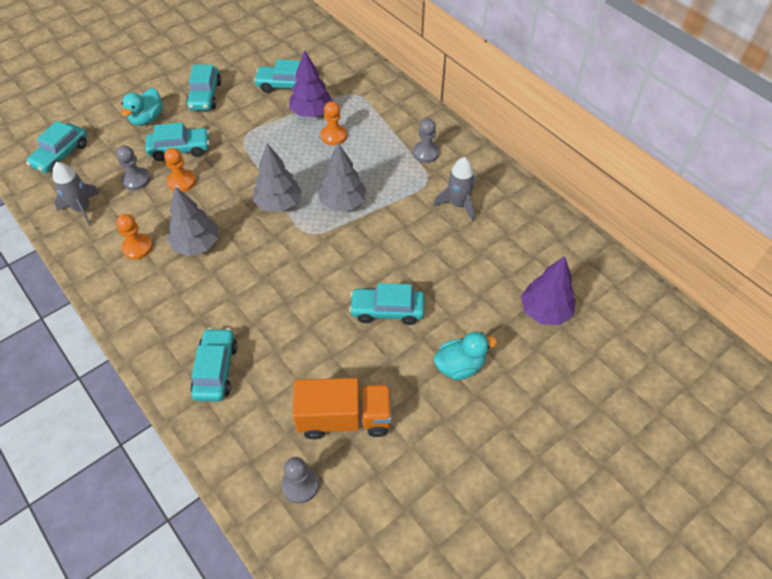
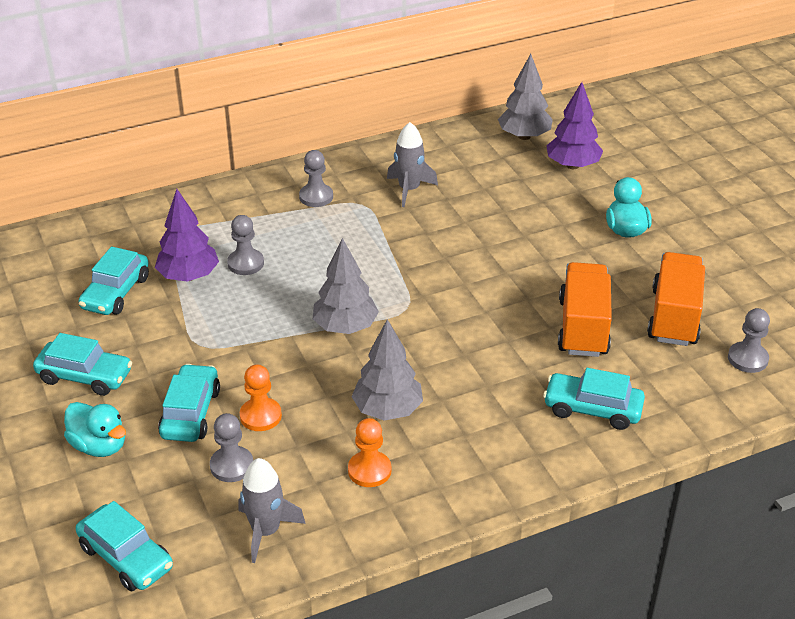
camera: 75 degrees left, 15 degrees down
(313, 350) = (583, 327): none -> orange truck
(334, 136) = (245, 263): orange pawn -> grey pawn
(342, 203) = (368, 273): grey tree -> grey tree (524, 136)
(387, 310) = (543, 265): turquoise car -> none

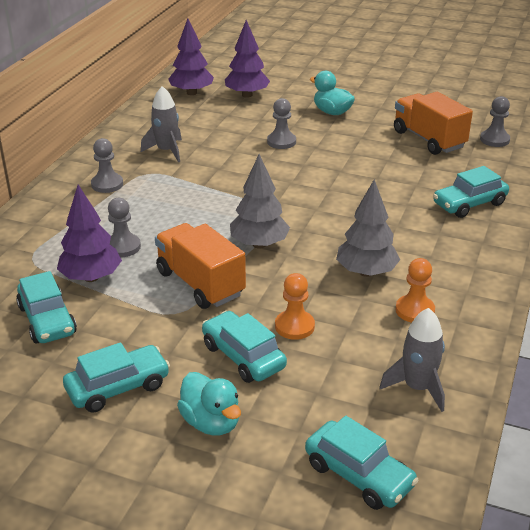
camera: 45 degrees left, 5 degrees down
(99, 446) = (211, 422): turquoise duck -> turquoise duck turned 60 degrees clockwise
(126, 557) = (359, 475): turquoise car -> turquoise car turned 45 degrees clockwise
(231, 465) = (328, 367): grey pawn -> grey pawn (281, 142)
(524, 136) = (191, 93): grey tree -> purple tree
(583, 327) = (394, 168): orange truck -> orange truck (200, 283)

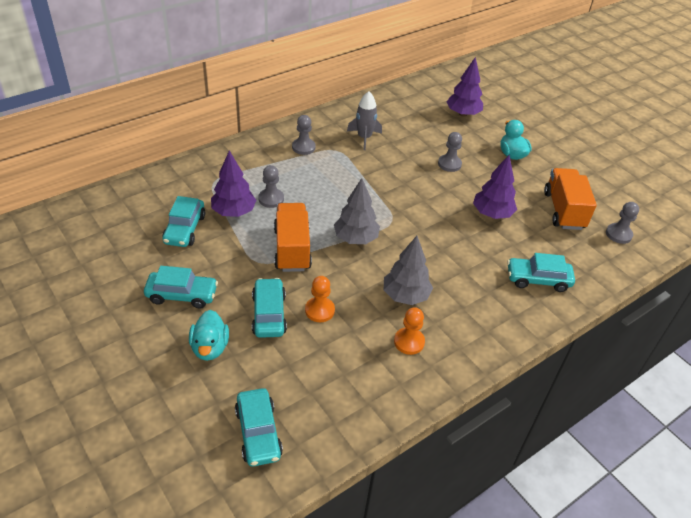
camera: 30 degrees right, 10 degrees up
(191, 93) = (425, 96): purple tree -> purple tree (492, 214)
(417, 388) = (353, 398): grey rocket -> none

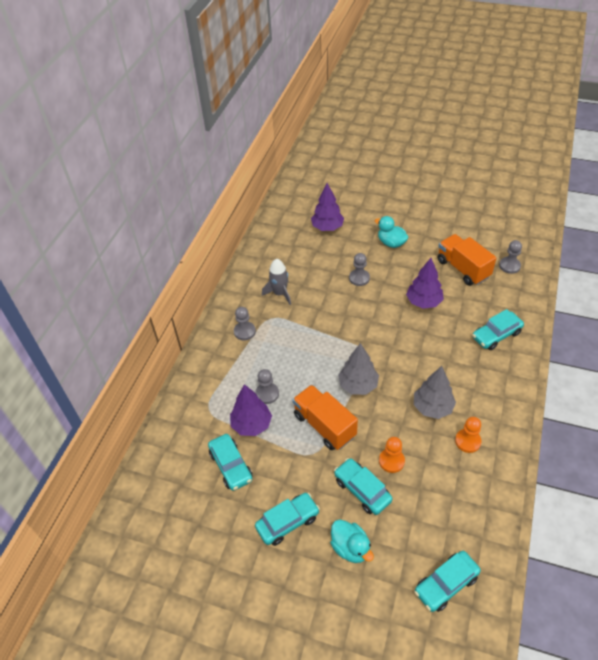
camera: 30 degrees left, 5 degrees up
(258, 433) = (446, 584): turquoise car -> turquoise car turned 105 degrees clockwise

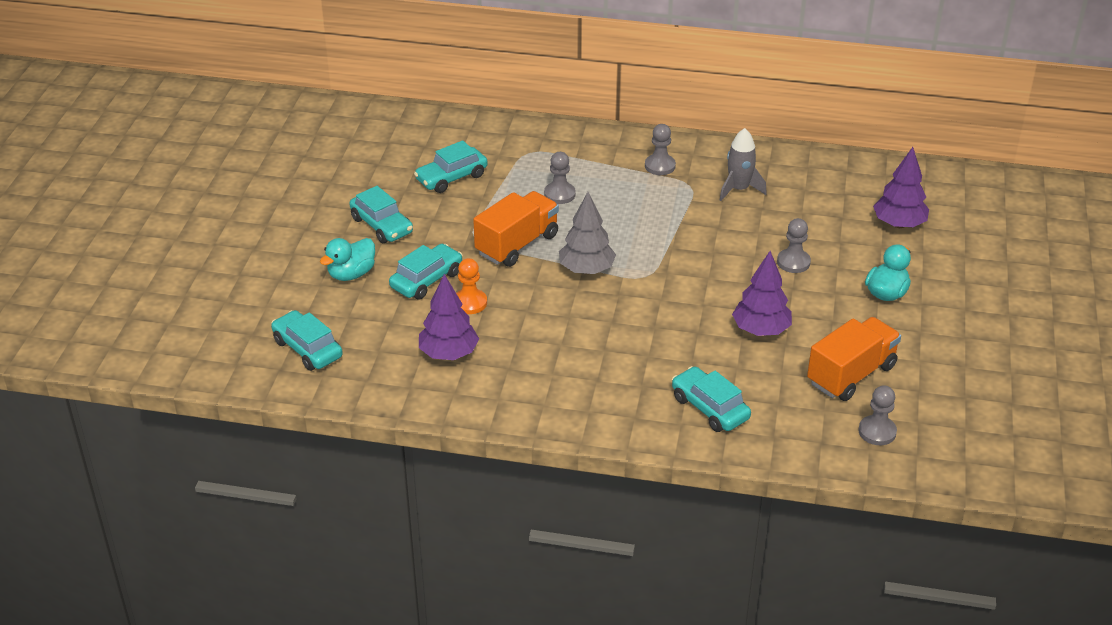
camera: 80 degrees right, 10 degrees down
(251, 424) = (511, 187): purple tree -> purple tree (449, 354)
(432, 407) = (559, 339): grey tree -> none
(467, 441) = (507, 371): orange pawn -> none

